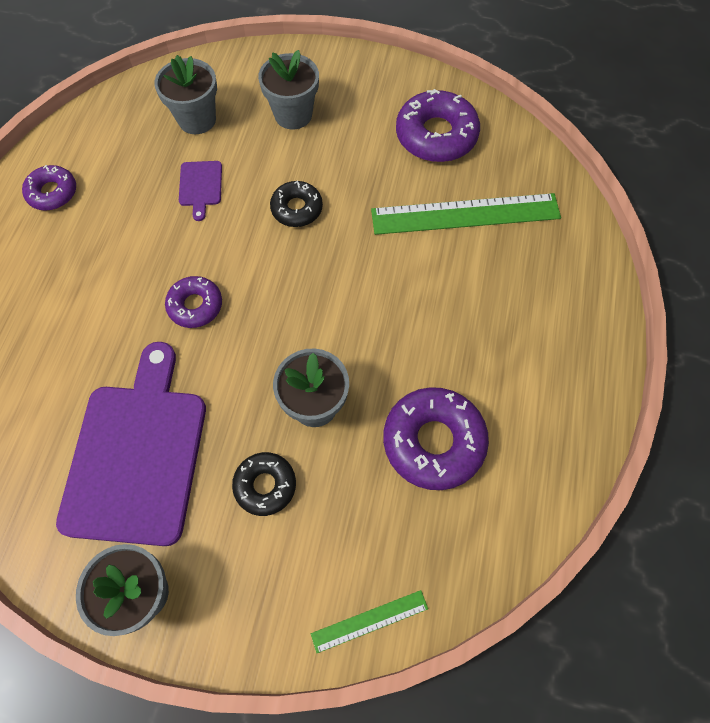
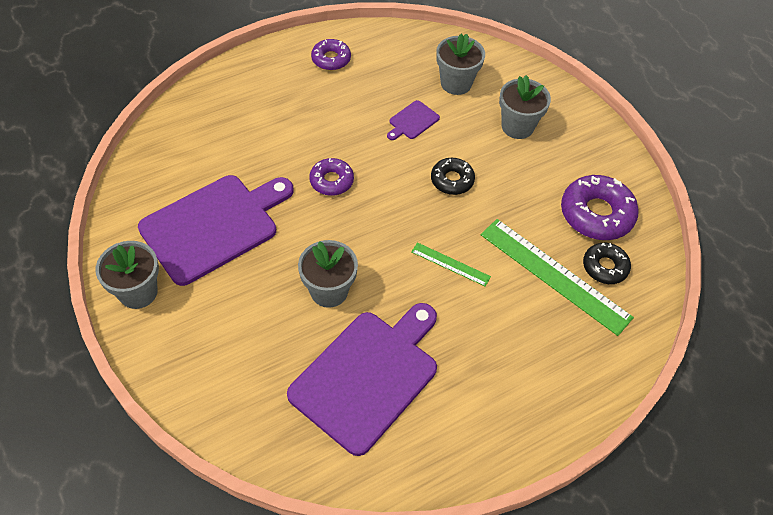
camera: 45 degrees right, 10 degrees down
(265, 485) = (253, 304): black donut -> black donut (605, 267)
(369, 621) = (219, 423): green ruler -> green ruler (450, 264)
(433, 441) = (368, 376): purple donut -> purple cutting board

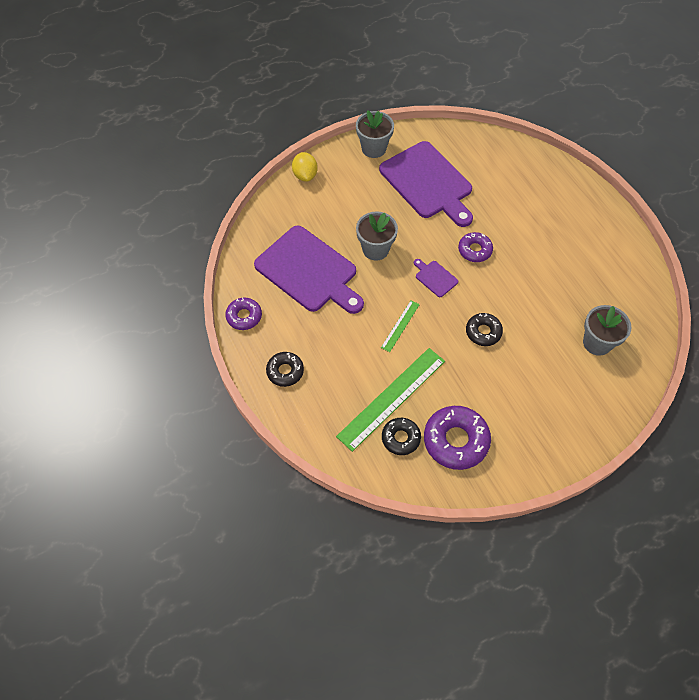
camera: 95 degrees right, 5 degrees up
(180, 388) = (305, 175): none -> yellow lemon
(331, 59) = (609, 249): purple donut -> purple donut (244, 316)
(412, 121) = (545, 306): purple cutting board -> purple cutting board (435, 277)
(517, 126) = (550, 388): grey flower pot -> none
(535, 400) = (285, 371): none -> black donut

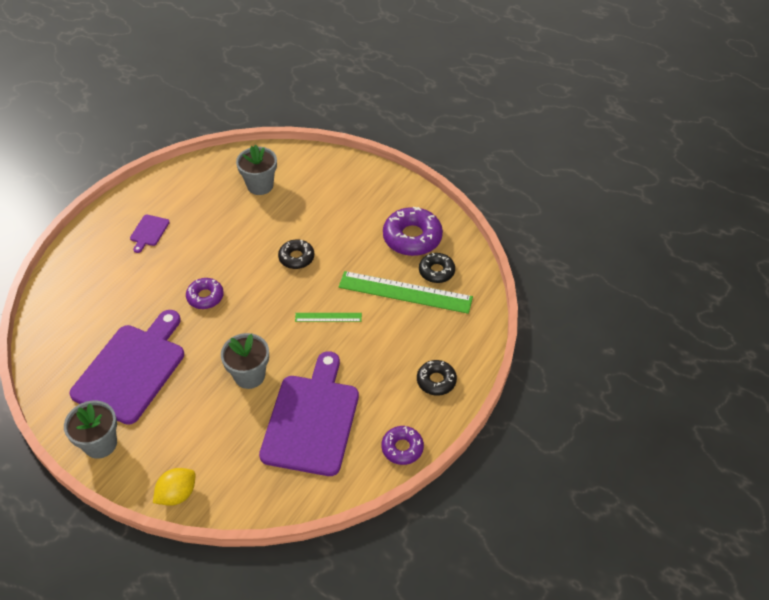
camera: 120 degrees left, 10 degrees down
(435, 277) = (257, 314): purple cutting board -> purple cutting board (149, 232)

